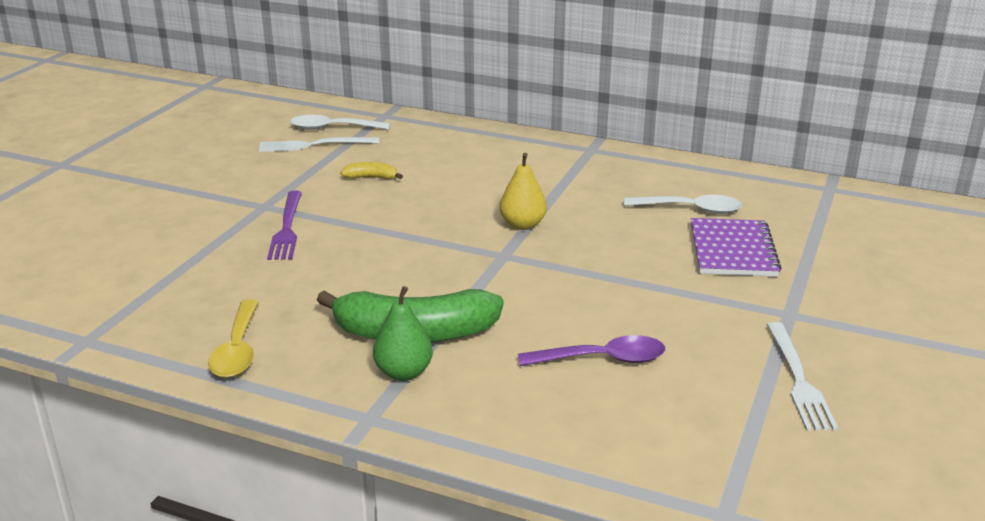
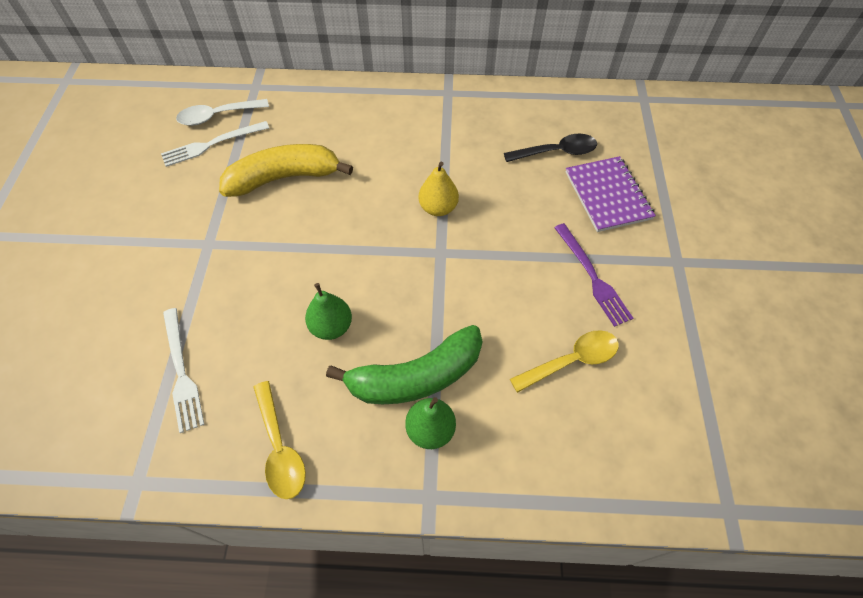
camera: 20 degrees left, 30 degrees up
(287, 228) = (243, 269): purple fork -> purple fork (592, 276)
(349, 282) = (331, 326): none -> green pear
(371, 177) = (284, 178): yellow banana -> yellow banana, size x2.32
(602, 359) = (571, 361): purple spoon -> yellow spoon
(690, 209) = (556, 152): white spoon -> black spoon
(798, 379) = (714, 337): white fork -> white fork (181, 372)

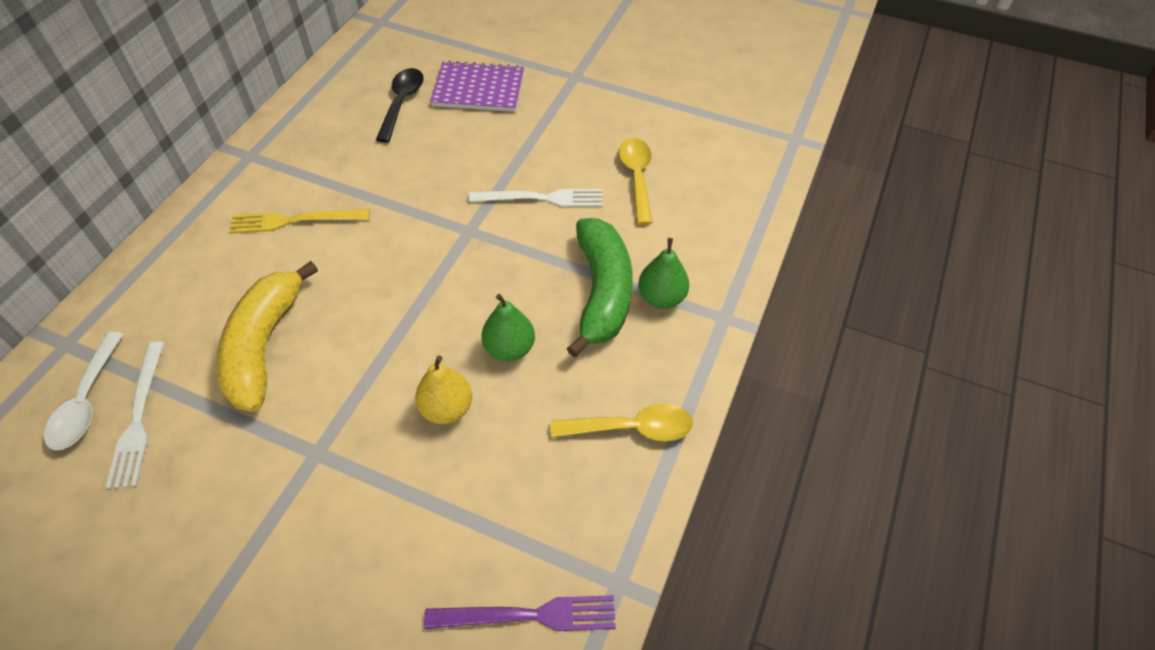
camera: 70 degrees left, 5 degrees down
(181, 372) = (495, 513): white fork -> white fork (541, 198)
(399, 144) = (294, 220): none -> yellow fork
(438, 208) = (410, 215): yellow pear -> yellow pear (447, 408)
(592, 276) = (560, 133): purple fork -> purple fork (528, 615)

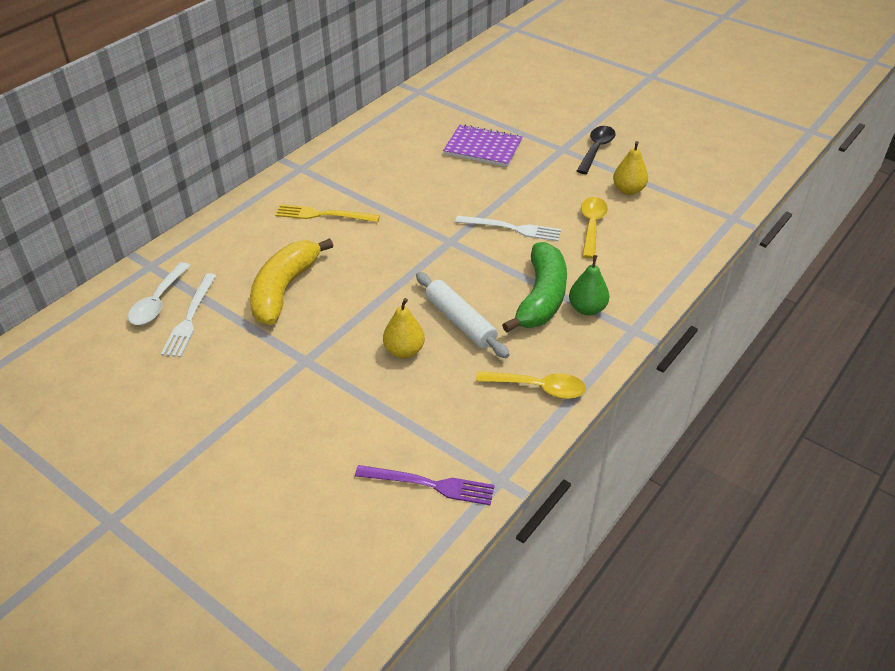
camera: 15 degrees right, 10 degrees down
(402, 103) = (421, 149): black spoon -> black spoon (596, 149)
(509, 348) = (460, 321): green pear -> white rolling pin
(666, 120) = (628, 190): none -> yellow pear

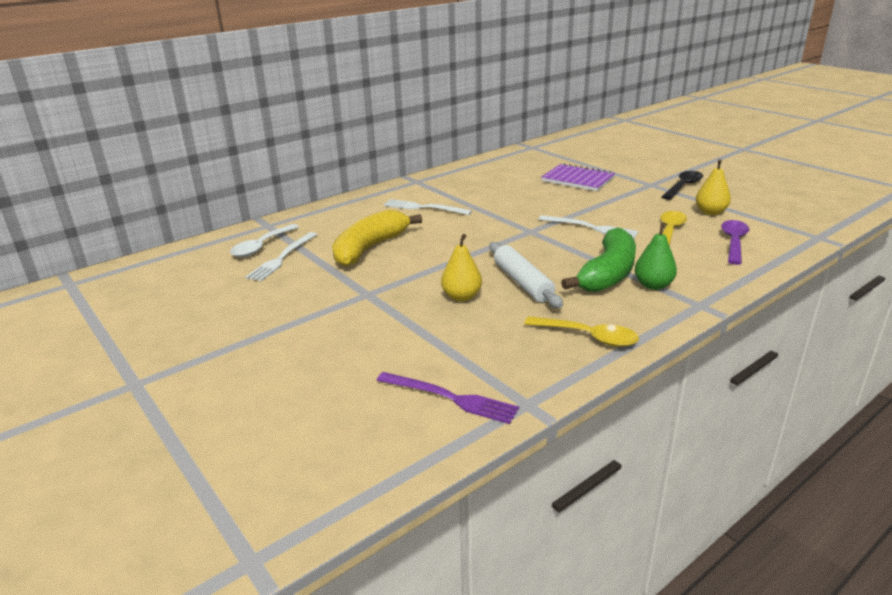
camera: 15 degrees right, 15 degrees down
(323, 215) = (424, 208): yellow fork -> white fork
(655, 235) = (734, 242): none -> purple spoon

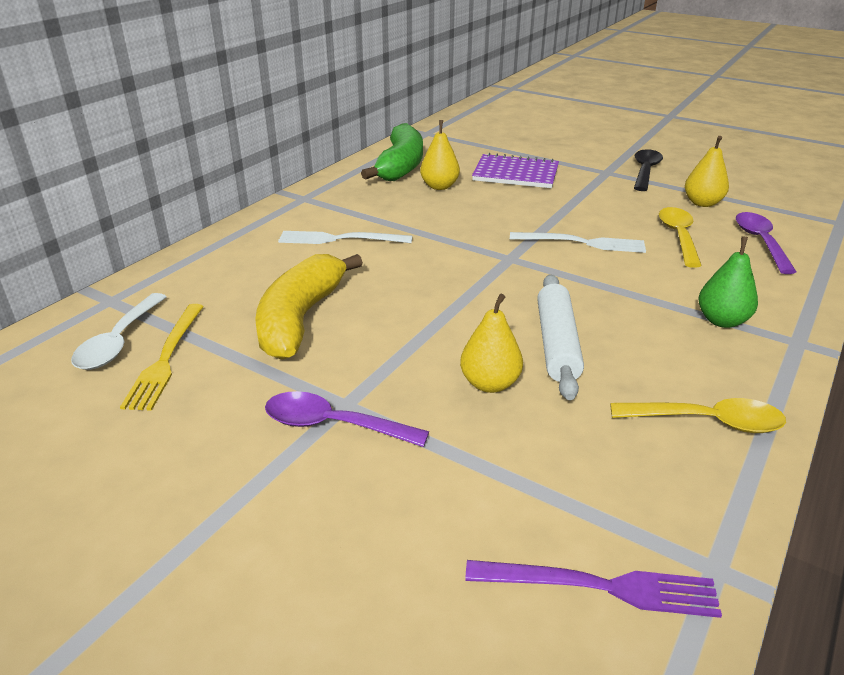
camera: 20 degrees left, 5 degrees up
(282, 258) = (166, 358): white fork -> yellow fork
(354, 302) = (334, 425): none -> purple spoon
(515, 183) = (439, 186): none -> yellow pear
(522, 282) = (557, 344): white rolling pin -> white rolling pin turned 45 degrees clockwise
(607, 274) = (654, 312): green banana -> green banana (400, 166)

